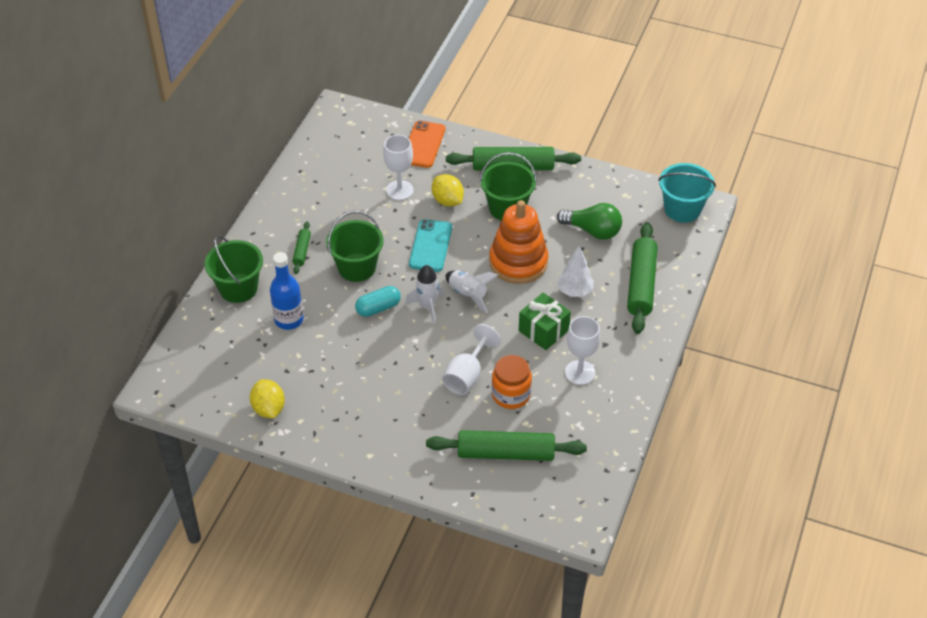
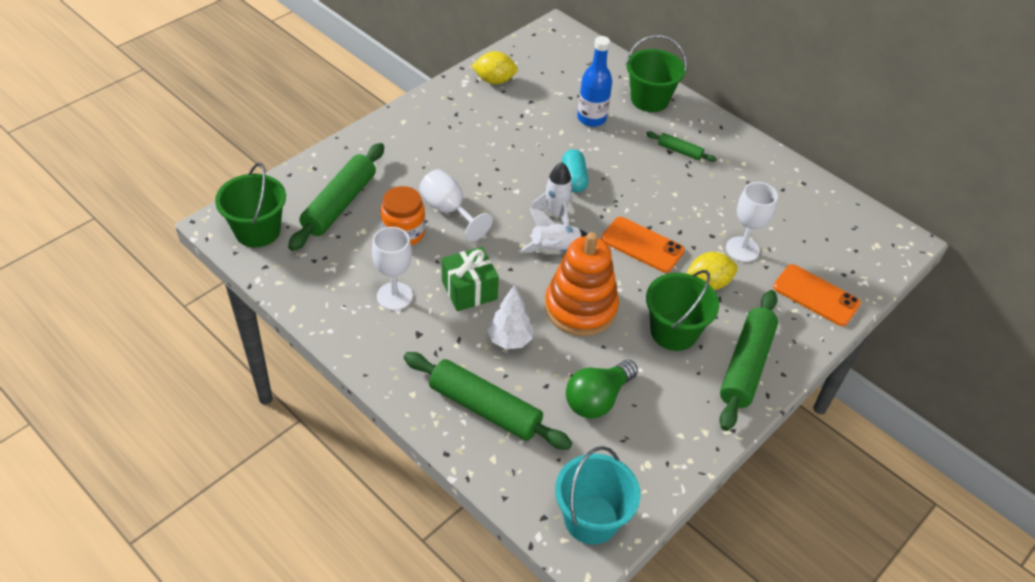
camera: 110 degrees right, 0 degrees up
(357, 267) = (637, 181): green bucket -> green bucket (257, 231)
(430, 246) = (642, 245): turquoise phone -> orange phone

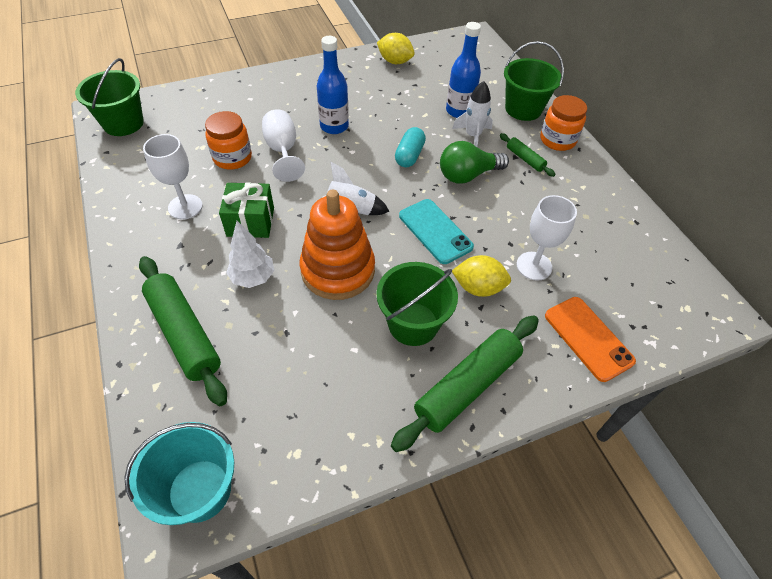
camera: 25 degrees right, 5 degrees up
(339, 204) = (200, 121): green rolling pin -> none
(481, 170) = (334, 126): none -> blue bottle
(556, 214) = (373, 180): white rocket -> white rocket (473, 136)
(597, 399) = (293, 364): green light bulb -> green light bulb (468, 175)
(642, 245) = (435, 231): orange phone -> turquoise phone
(698, 123) = (557, 140): none -> orange jar

